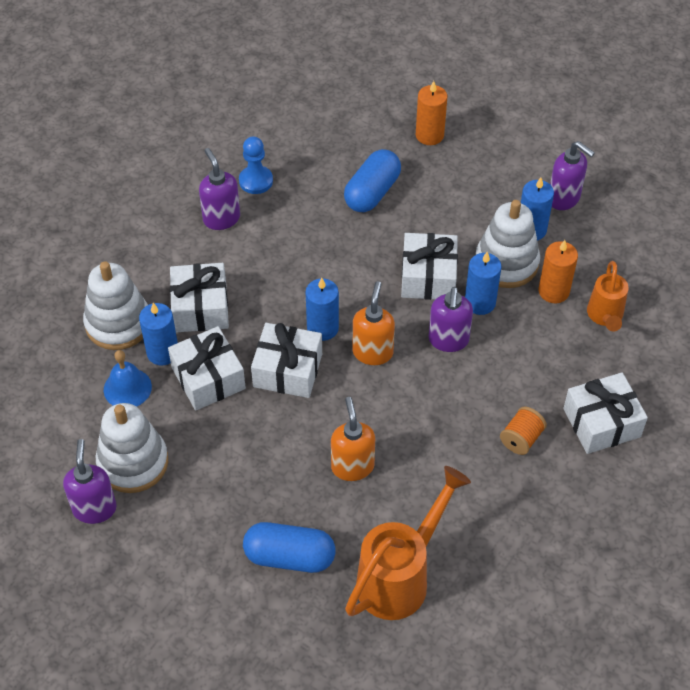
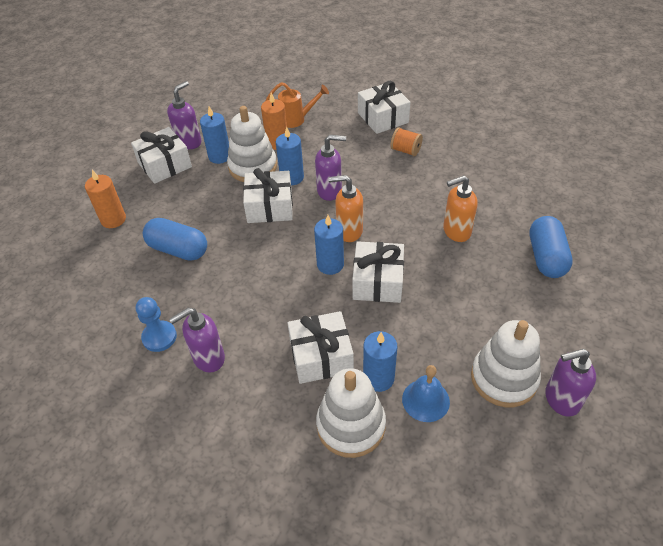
camera: 95 degrees left, 5 degrees down
(208, 378) = (399, 336): white gift -> white gift (165, 165)
(400, 576) = (534, 197): orange watering can -> none

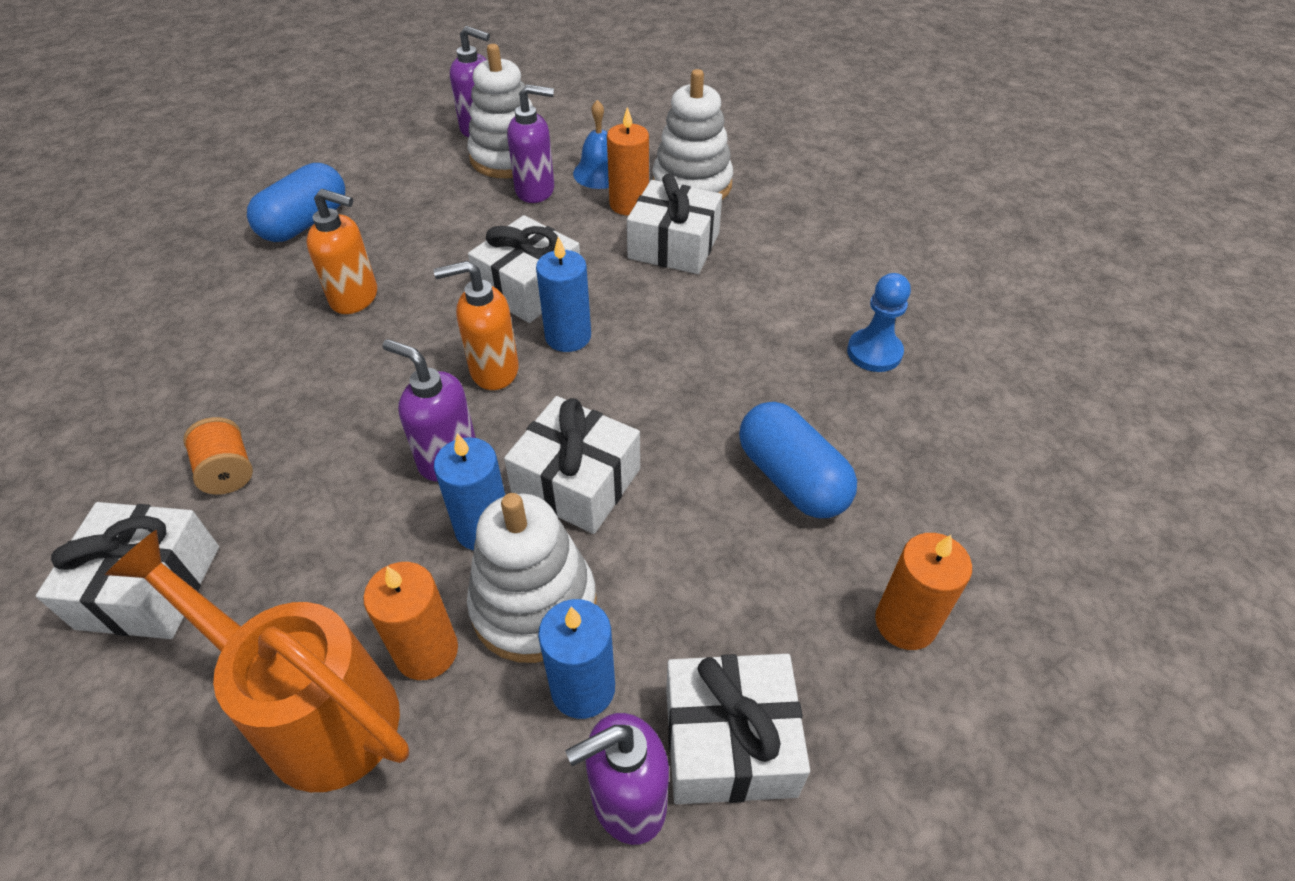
camera: 150 degrees left, 0 degrees up
(208, 358) = (815, 300): purple soap dispenser -> purple soap dispenser (536, 191)
(297, 119) = (313, 710): orange watering can -> orange watering can, size x1.70
(349, 231) = (493, 370): orange soap dispenser -> orange soap dispenser turned 135 degrees clockwise
(378, 378) = (629, 204): blue candle -> orange candle

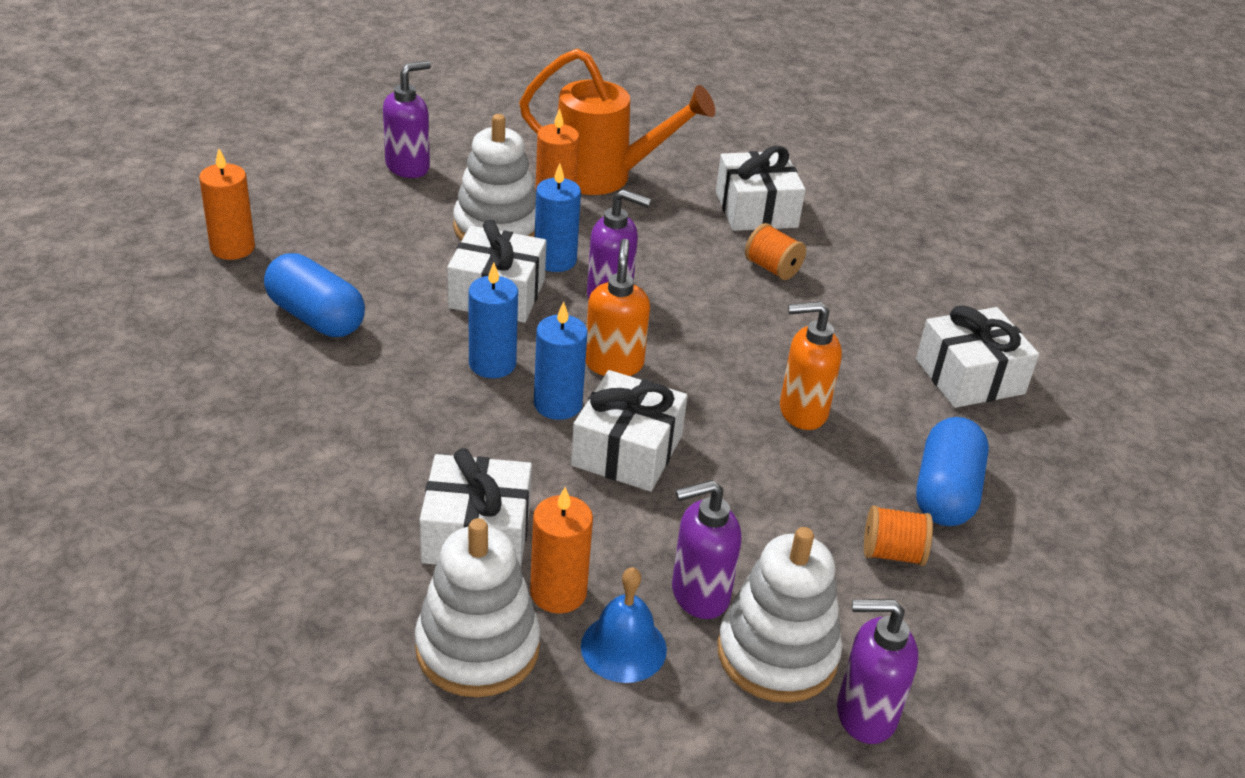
camera: 160 degrees right, 10 degrees down
(385, 194) = (892, 553): none -> orange spool
(493, 370) = (614, 363): orange soap dispenser -> orange soap dispenser turned 60 degrees counterclockwise
(583, 688) = (449, 200): blue candle -> blue candle (492, 364)
(729, 742) = (352, 190): white gift -> white gift (969, 376)
(874, 352) = (225, 434): blue pawn -> none

